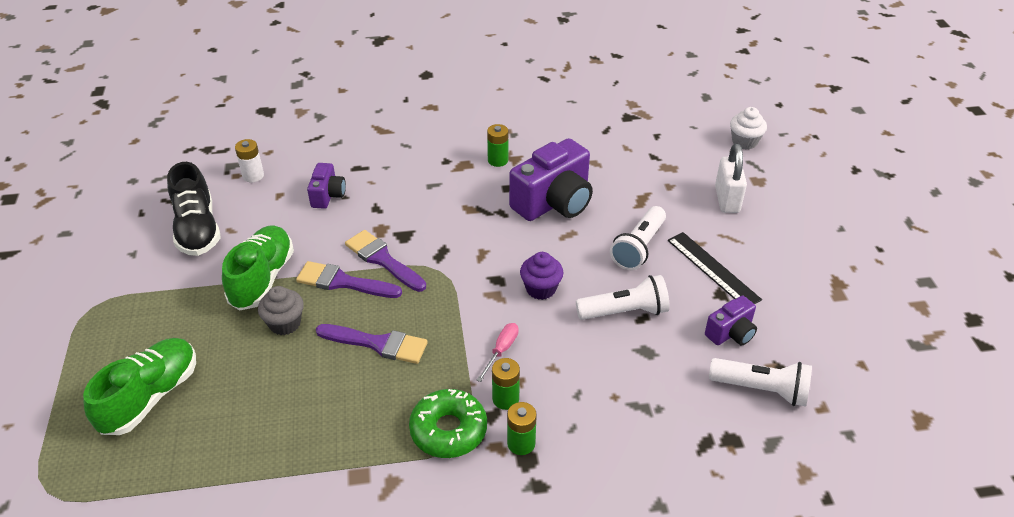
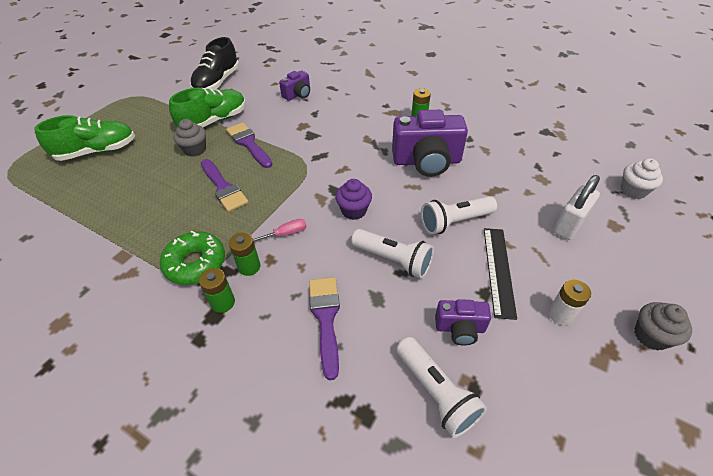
camera: 40 degrees right, 5 degrees up
(253, 176) = (274, 68): white battery -> white battery (560, 314)
(383, 260) = (283, 143): purple brush -> purple brush (326, 318)
(851, 256) = (651, 336): none -> grey cupcake

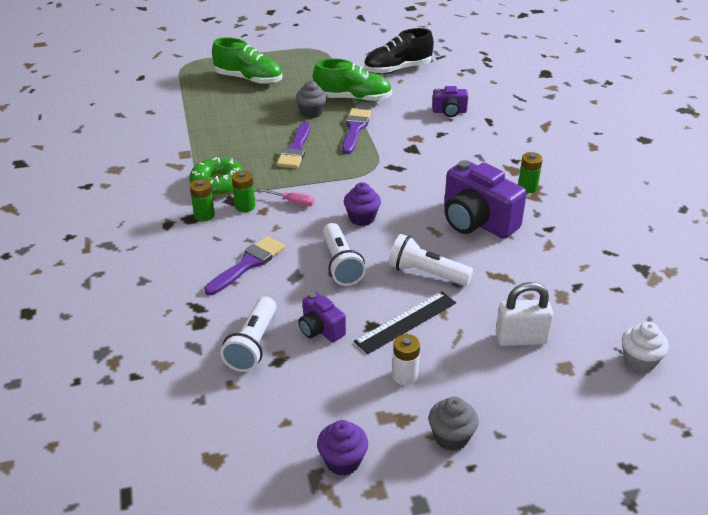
camera: 45 degrees right, 10 degrees down
(639, 431) = (342, 461): none -> purple cupcake

